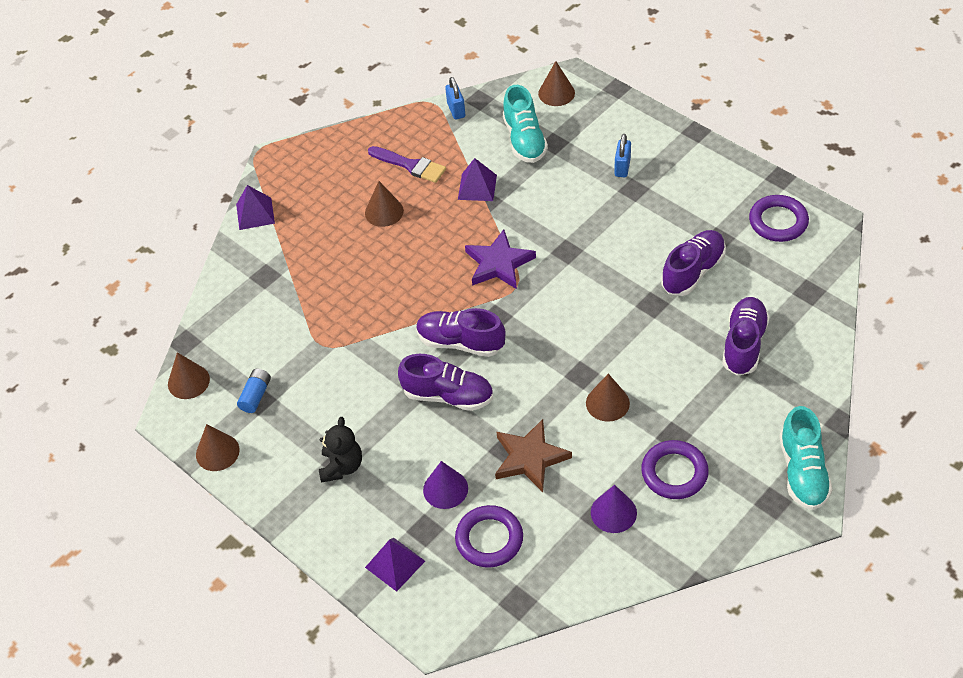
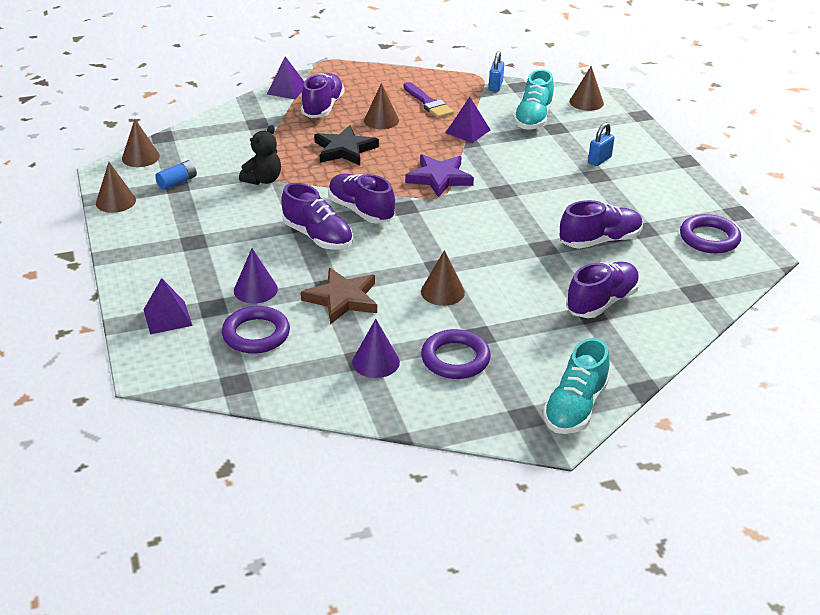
camera: 25 degrees right, 15 degrees down
(312, 221) = (323, 107): none -> purple shoe
(342, 466) = (193, 245): black teddy bear -> black teddy bear (263, 180)
(381, 270) = (344, 150): none -> black star

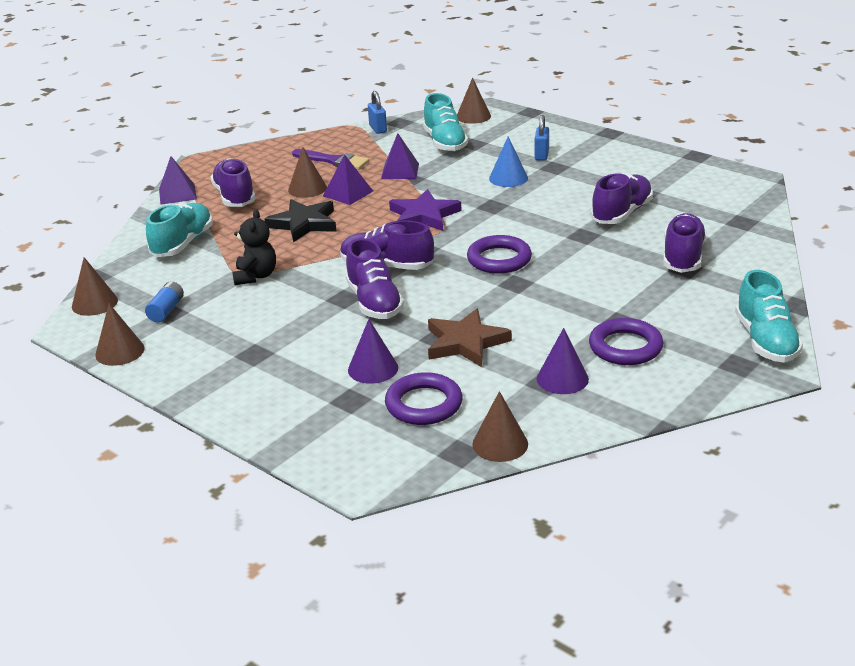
camera: 30 degrees left, 5 degrees down
(167, 317) = (315, 428): purple pyramid -> purple pyramid (348, 193)
(245, 133) = (183, 244): none -> turquoise shoe
(318, 237) = (374, 302): purple shoe -> purple shoe turned 60 degrees clockwise
(442, 292) = (545, 301): brown cone -> brown cone (500, 444)
(545, 171) = (508, 178): none -> blue cone
(709, 238) = (700, 181): purple ring -> purple ring (499, 259)

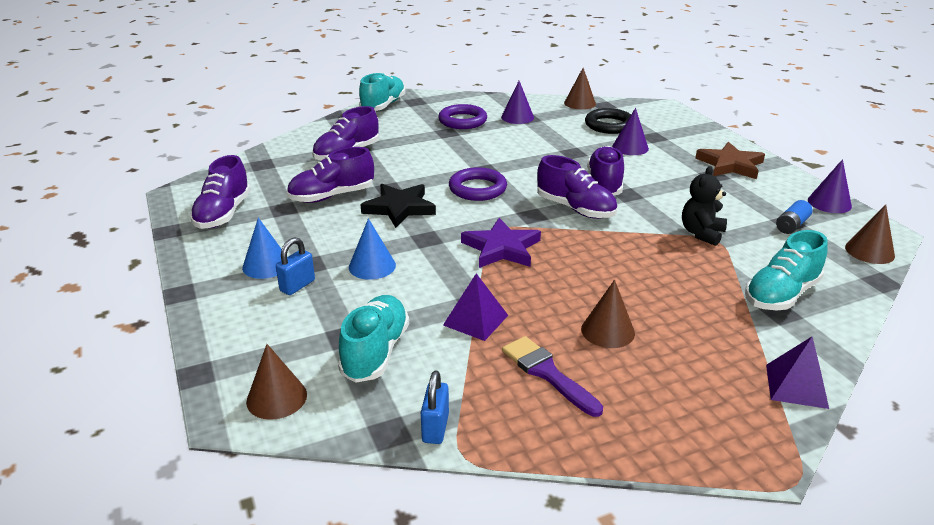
camera: 155 degrees left, 0 degrees up
(120, 351) = (829, 203): brown cone -> purple cone
(235, 197) = (710, 350): purple shoe -> purple shoe (223, 214)
(304, 224) = (633, 278): black star -> black star (399, 208)
(348, 193) = (561, 305): purple pyramid -> none
(424, 404) = (609, 125): purple ring -> black ring
(465, 342) = (557, 145): brown star -> brown star (730, 165)
(583, 158) = (266, 265): none -> blue cone

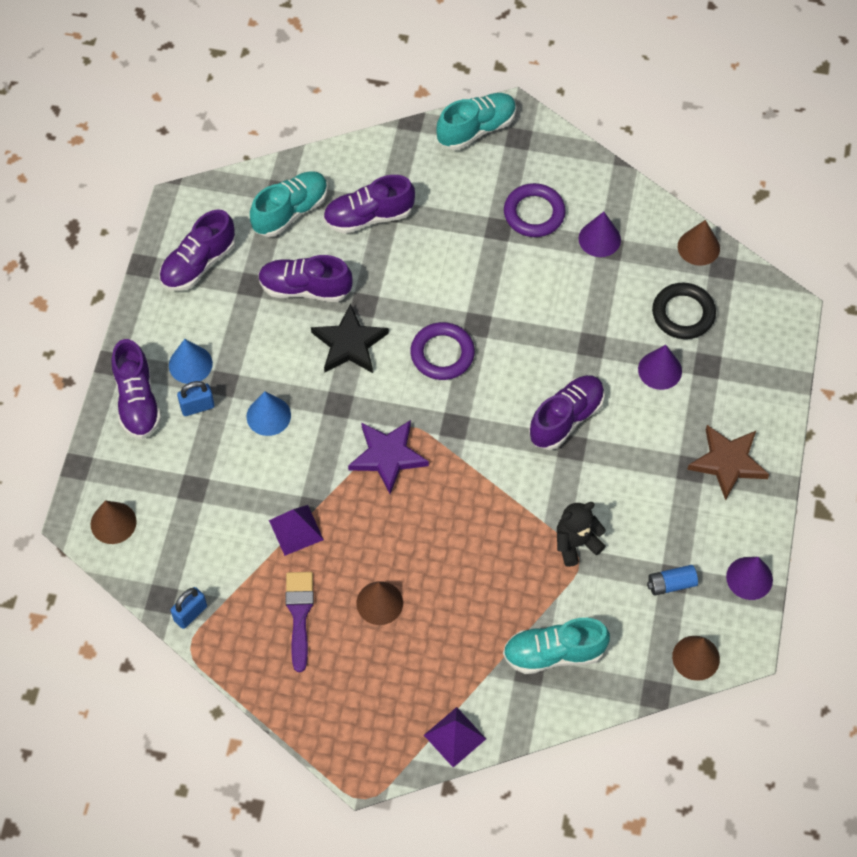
camera: 35 degrees right, 30 degrees up
(375, 352) = (203, 519): turquoise shoe -> turquoise shoe (290, 211)
(575, 209) = (501, 440): purple shoe -> purple shoe (137, 401)

